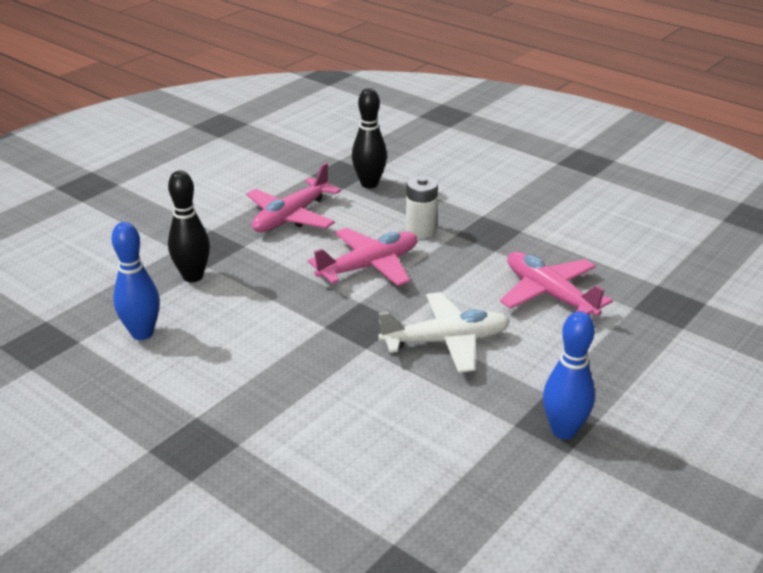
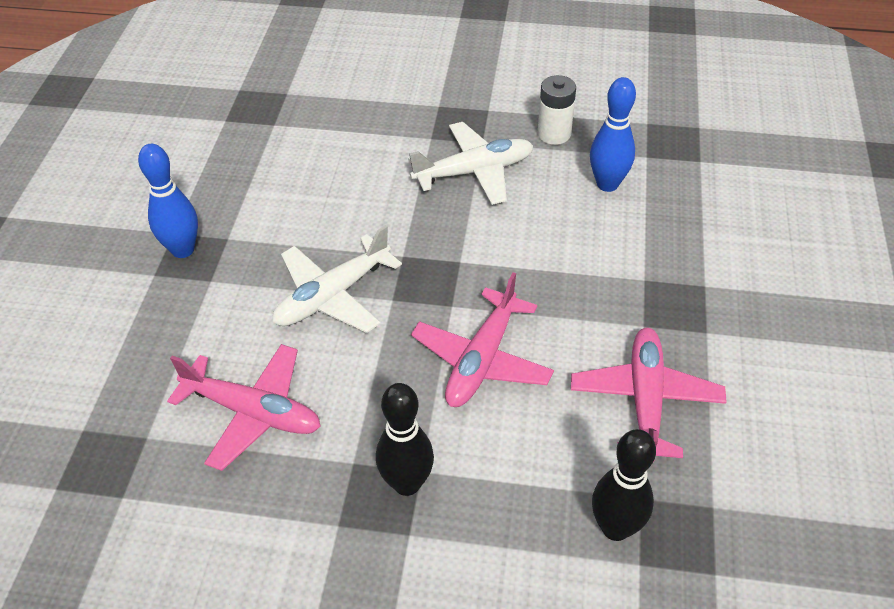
camera: 150 degrees right, 15 degrees up
(193, 276) = (642, 260): black bowling pin -> black bowling pin (407, 483)
(236, 390) = (474, 172): none -> white plane
(421, 230) = (469, 455): white battery -> white battery (554, 134)

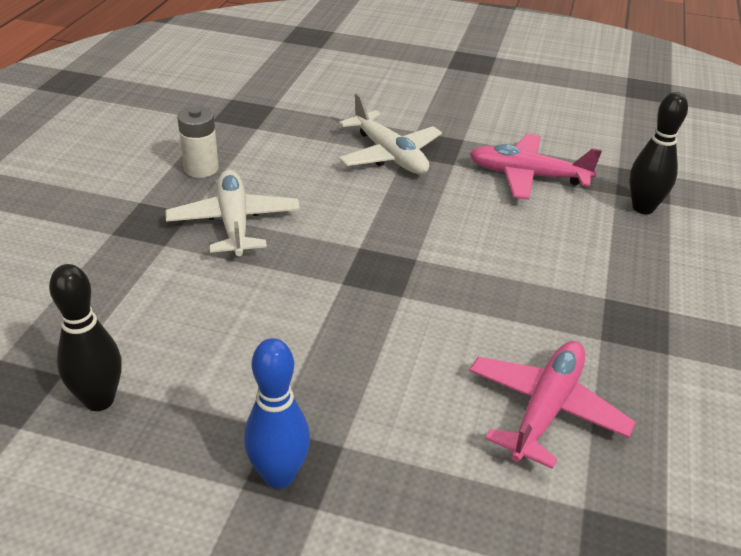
camera: 85 degrees left, 10 degrees down
(332, 295) = (389, 338): white plane -> white plane (389, 155)
(407, 483) = (619, 307): black bowling pin -> black bowling pin (99, 400)
(482, 360) = (484, 249): pink plane -> none
(607, 184) = (285, 152): blue bowling pin -> none

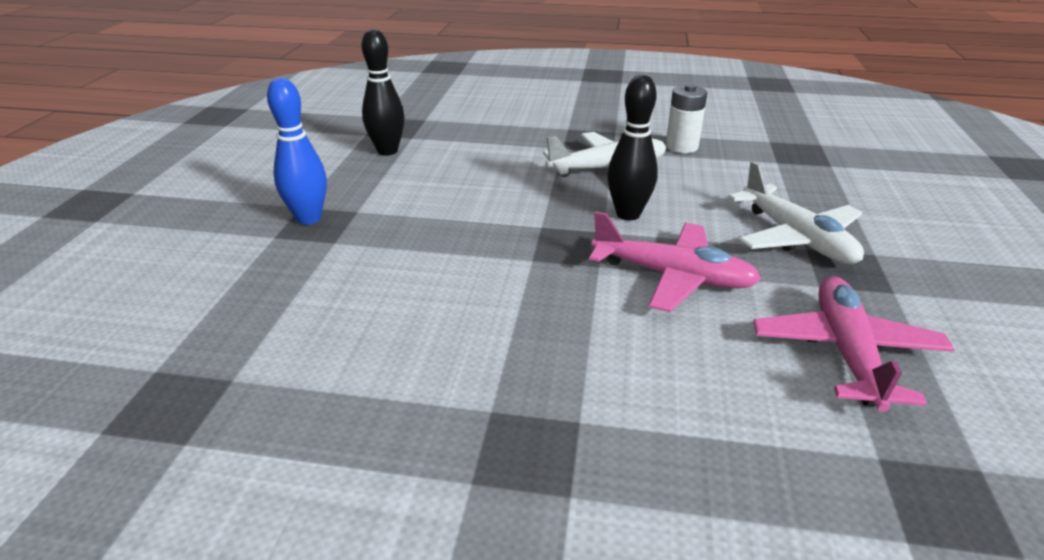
camera: 85 degrees right, 5 degrees down
(389, 155) = (796, 238): white plane -> white plane turned 75 degrees counterclockwise
(546, 409) = (368, 357): pink plane -> pink plane (673, 277)
(643, 208) = (856, 493): black bowling pin -> black bowling pin (628, 214)

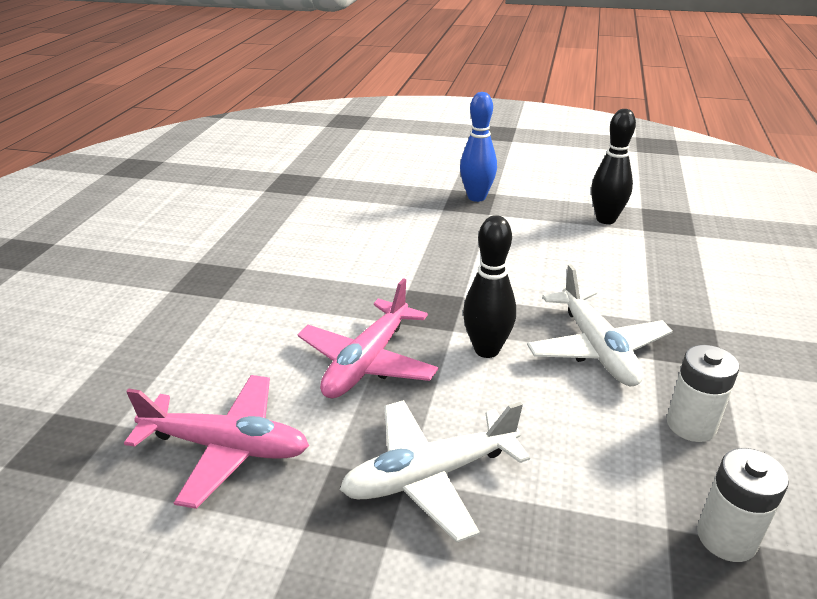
camera: 95 degrees right, 0 degrees up
(772, 148) = (726, 538): none -> white battery

